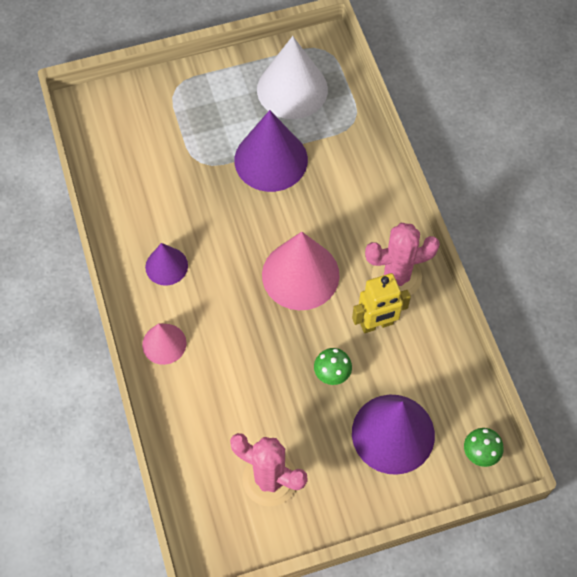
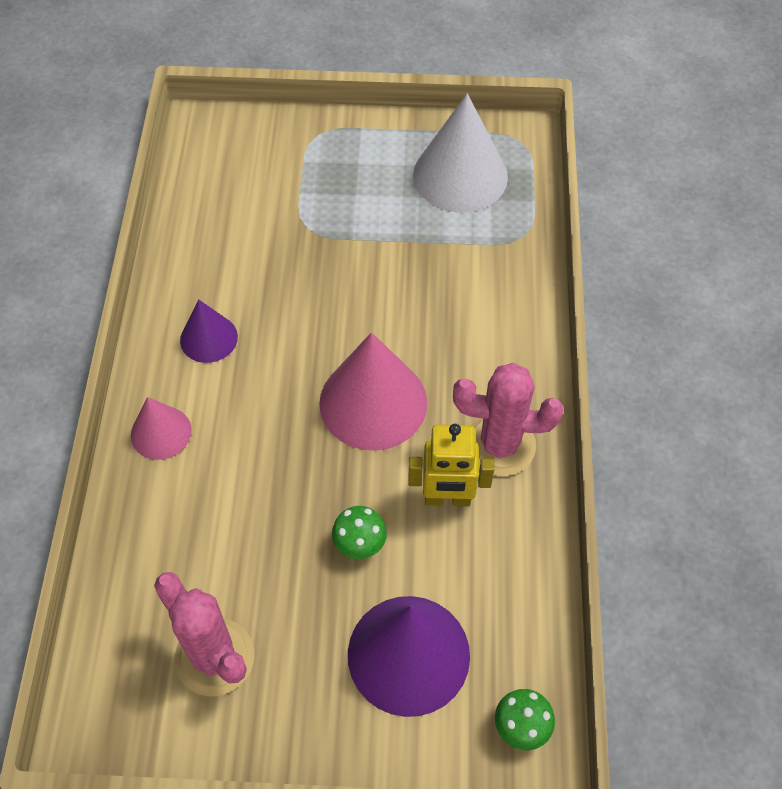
camera: 20 degrees right, 5 degrees down
(271, 160) = (397, 250): purple cone -> none

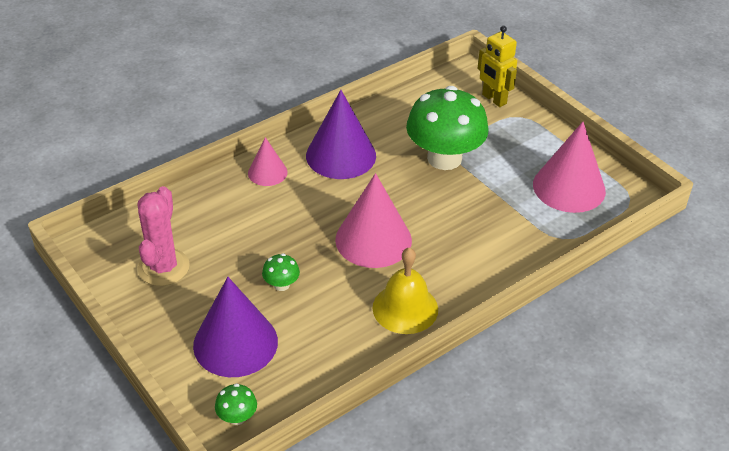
camera: 50 degrees right, 15 degrees down
(209, 338) = (341, 155): purple cone -> purple cone, size x1.81
(313, 246) = (444, 158): none -> green mushroom
(447, 498) = (346, 305): yellow robot -> yellow robot (494, 99)
(460, 175) = (569, 187): white cone -> pink cone
(500, 445) = (405, 308): pink cactus -> yellow bell

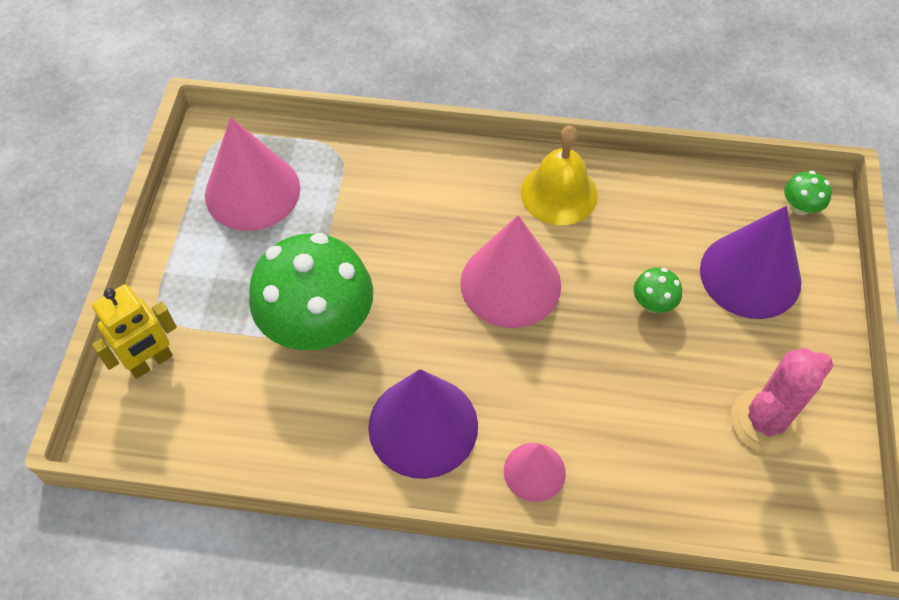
camera: 135 degrees left, 15 degrees up
(494, 99) = (151, 362): yellow robot -> yellow robot turned 45 degrees clockwise

